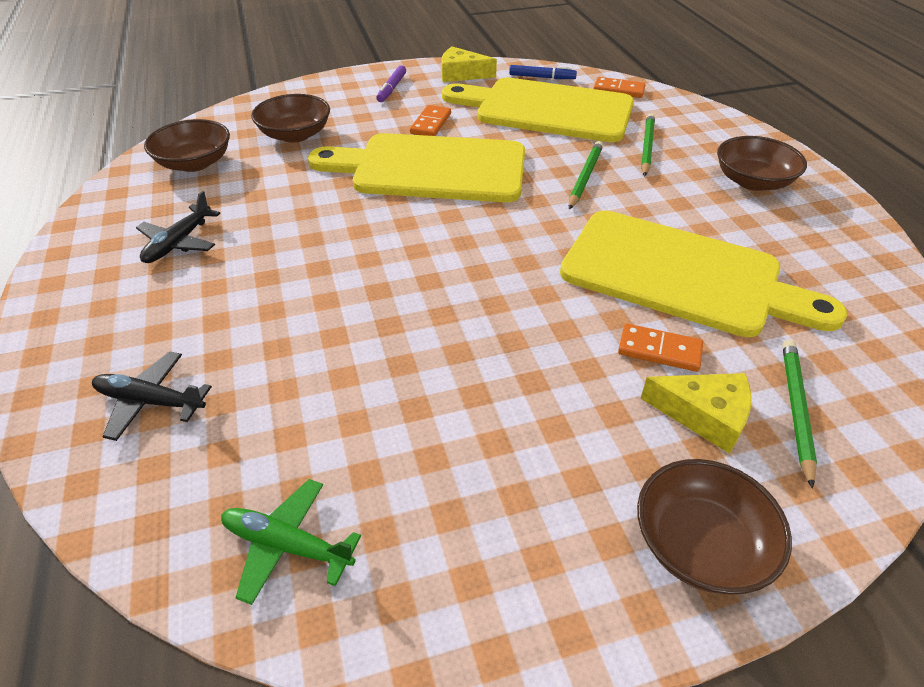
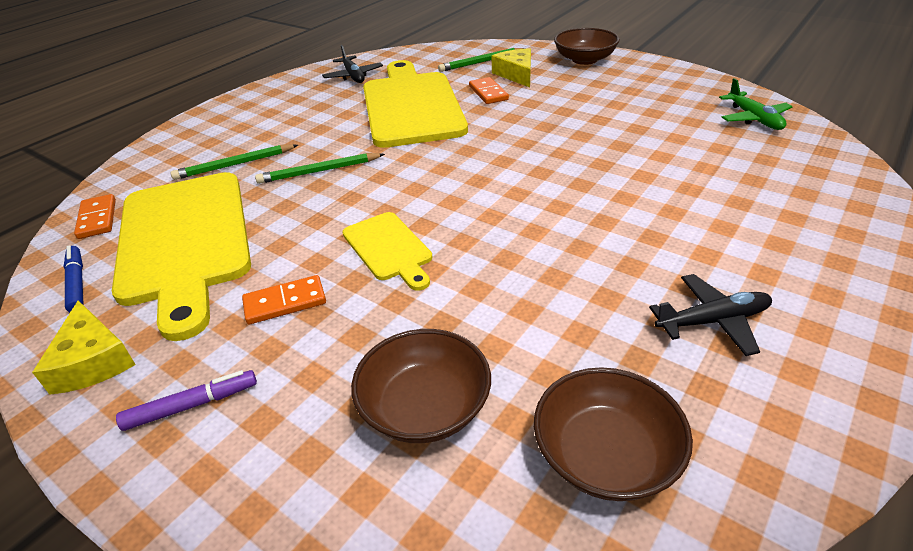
camera: 125 degrees left, 5 degrees down
(150, 401) = (805, 201): black plane -> black plane (353, 76)
(431, 169) = (389, 248): yellow cutting board -> yellow cutting board, size x0.48
(753, 181) = (260, 116): brown bowl -> none

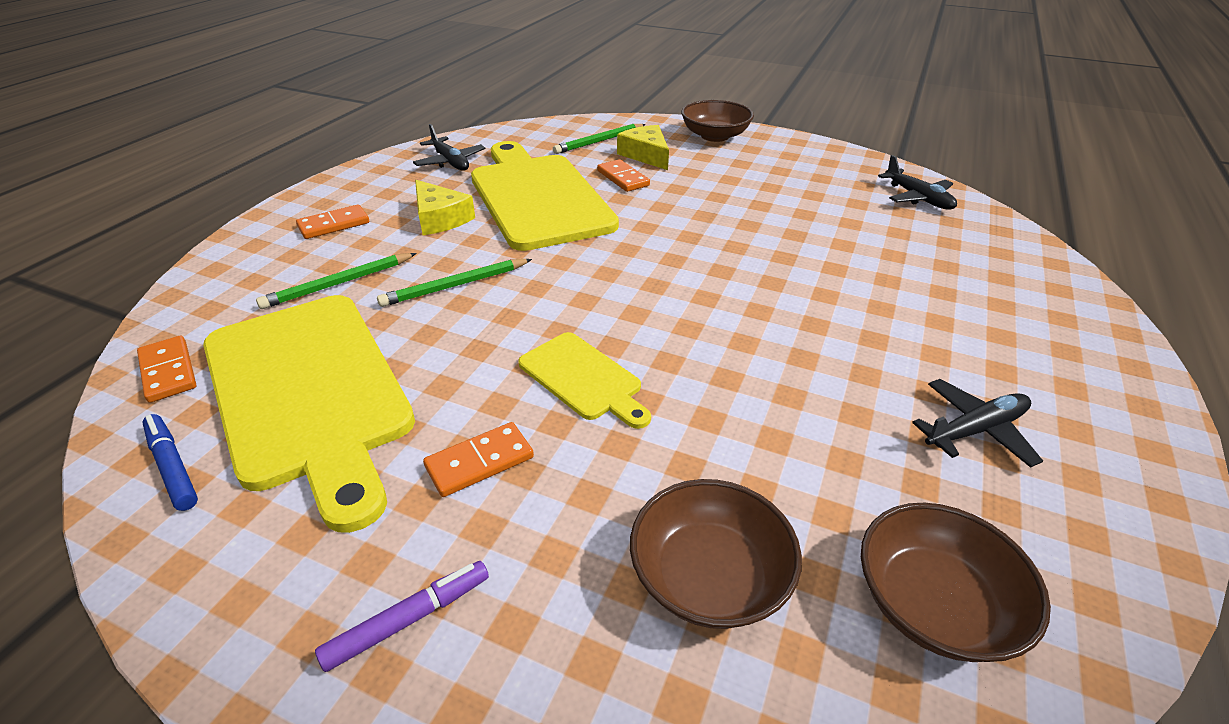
camera: 15 degrees left, 0 degrees up
(93, 361) = (240, 576): yellow cheese -> yellow cheese (440, 218)
(248, 121) = (334, 225): none -> orange domino
(754, 119) = (918, 198): green plane -> black plane

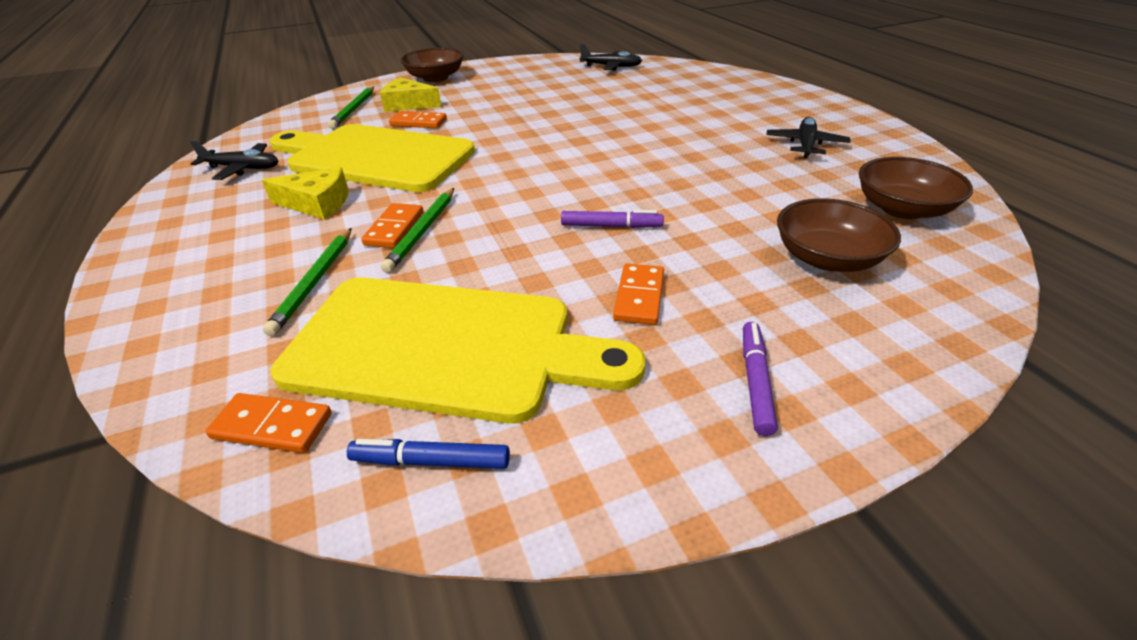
camera: 45 degrees left, 0 degrees up
(334, 225) = (214, 253): orange domino -> orange domino (394, 228)
(583, 378) = (611, 226): yellow cutting board -> purple marker

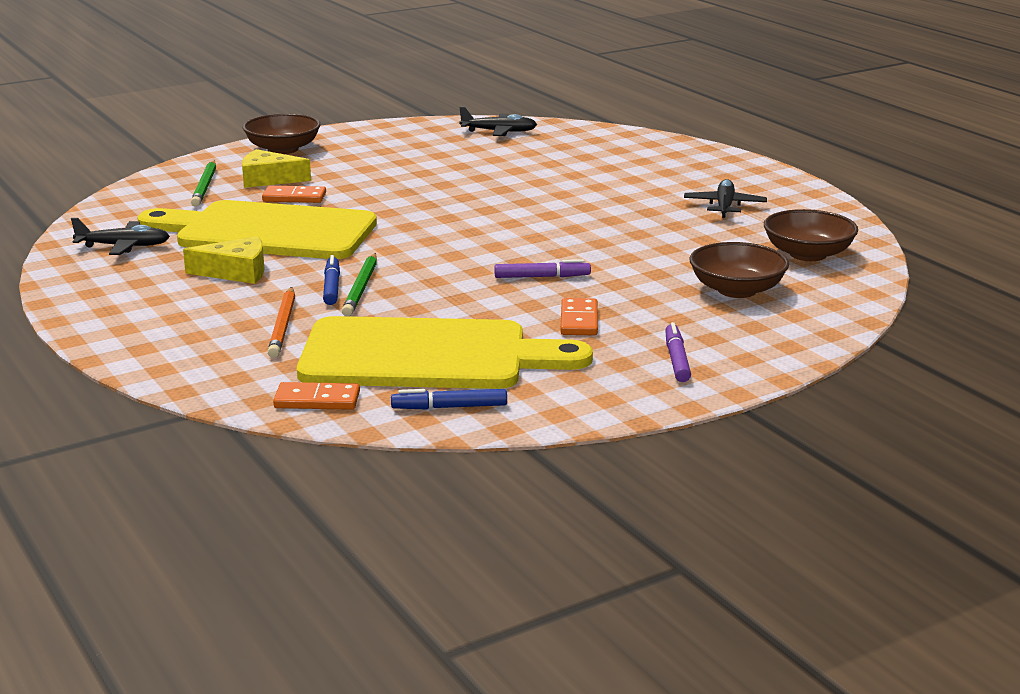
camera: 10 degrees left, 15 degrees down
(314, 282) = (283, 325): green pencil -> orange pencil
(394, 228) = (331, 287): orange domino -> blue marker

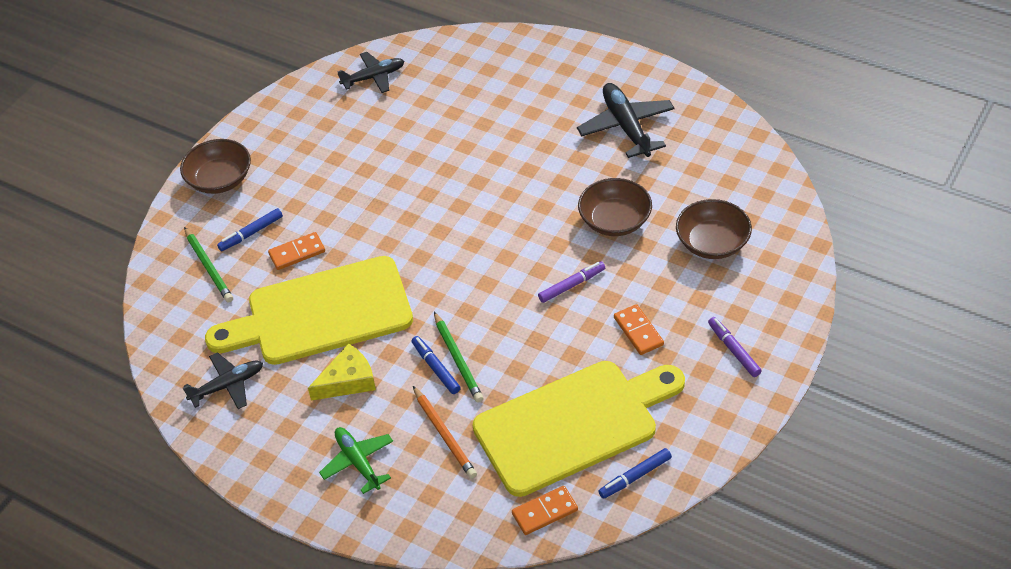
camera: 25 degrees left, 25 degrees up
(175, 317) = (358, 462): none -> green plane
(268, 179) = (251, 233): yellow cheese -> blue marker
(724, 206) = (626, 127): black plane -> black plane, size x1.50
(808, 254) = (726, 172): brown bowl -> brown bowl (614, 221)

